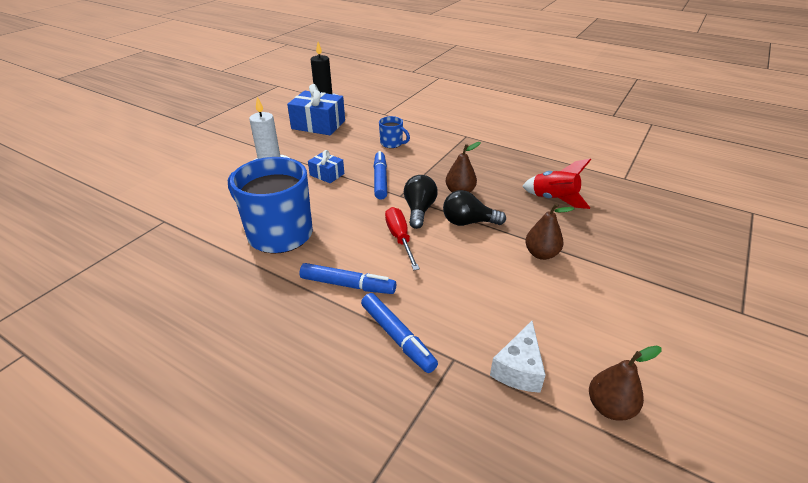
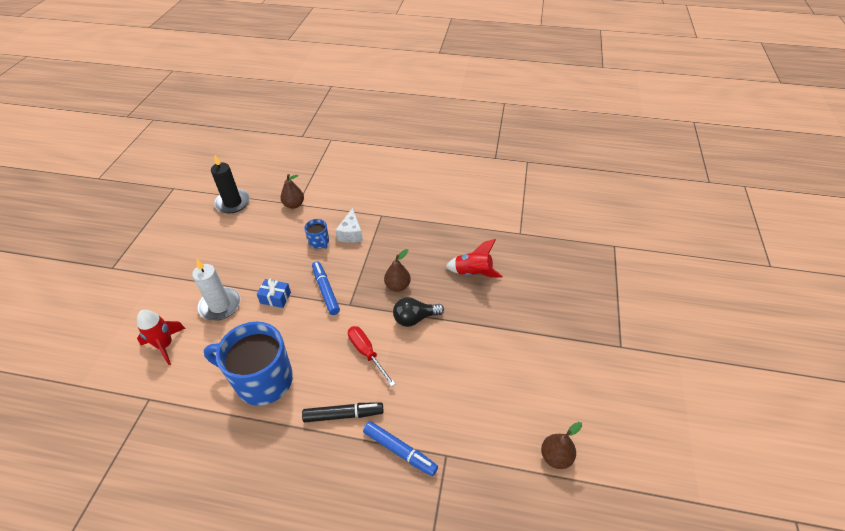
camera: 20 degrees left, 10 degrees up
(204, 186) = (165, 345): none -> red rocket
(318, 125) = (240, 235): blue gift -> none
(347, 285) = (343, 415): blue marker -> black marker
(392, 143) = (319, 242): blue mug -> blue mug turned 45 degrees clockwise
(419, 210) = (371, 317): black light bulb -> none
(518, 369) = (491, 447): white cheese -> white cheese (351, 233)
(541, 254) = (479, 335): brown pear -> brown pear (294, 205)

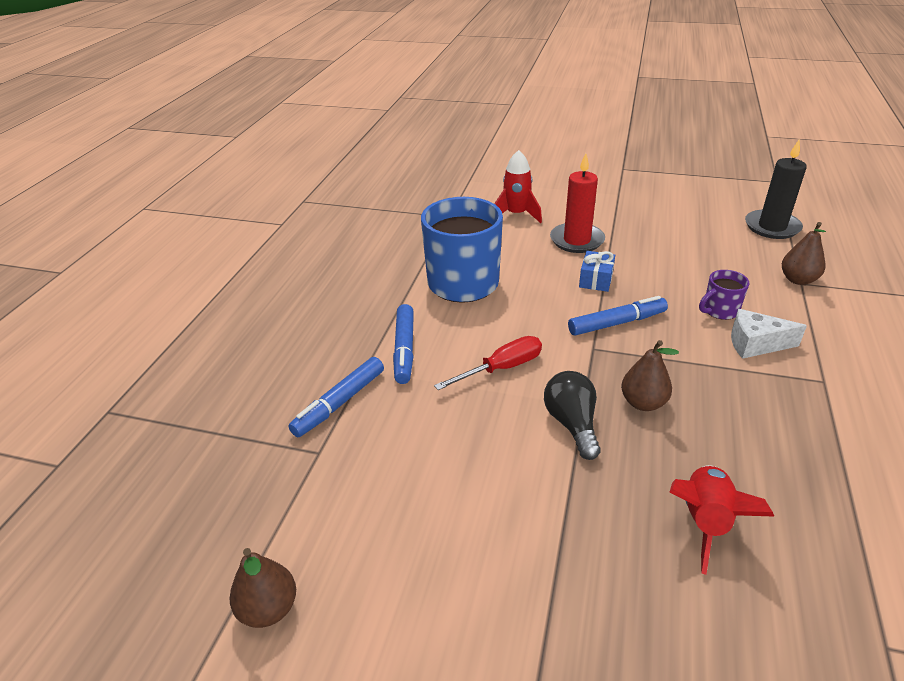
camera: 95 degrees right, 10 degrees down
(220, 305) = (577, 240): white candle -> red candle
(319, 242) = (719, 311): blue mug -> purple mug
(343, 415) = (404, 349): black marker -> blue marker

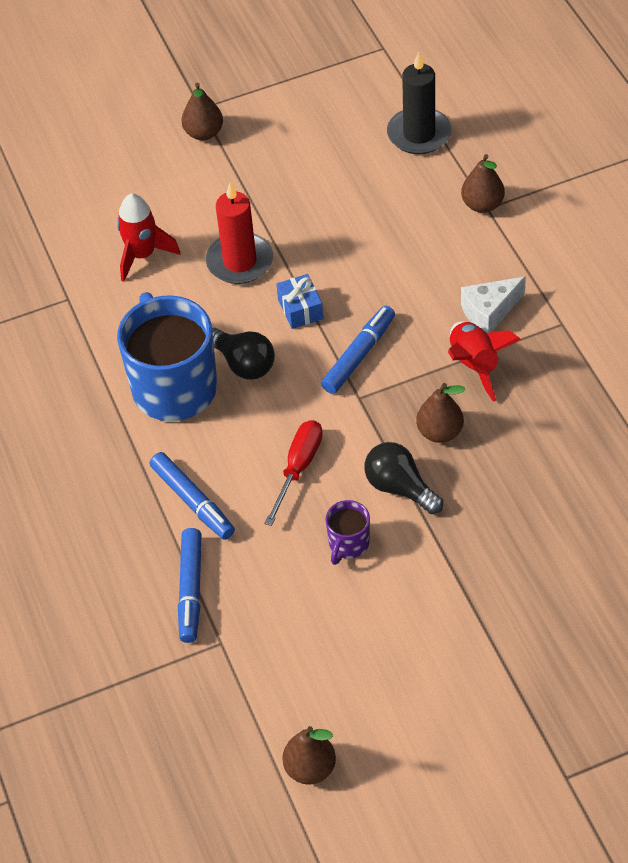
camera: 35 degrees left, 15 degrees up
(524, 291) = (243, 364): none -> black light bulb
(613, 179) = (204, 133): none -> brown pear
(705, 522) = (548, 511): red rocket -> red rocket (474, 365)
(719, 311) = (437, 287): purple mug -> purple mug (348, 544)

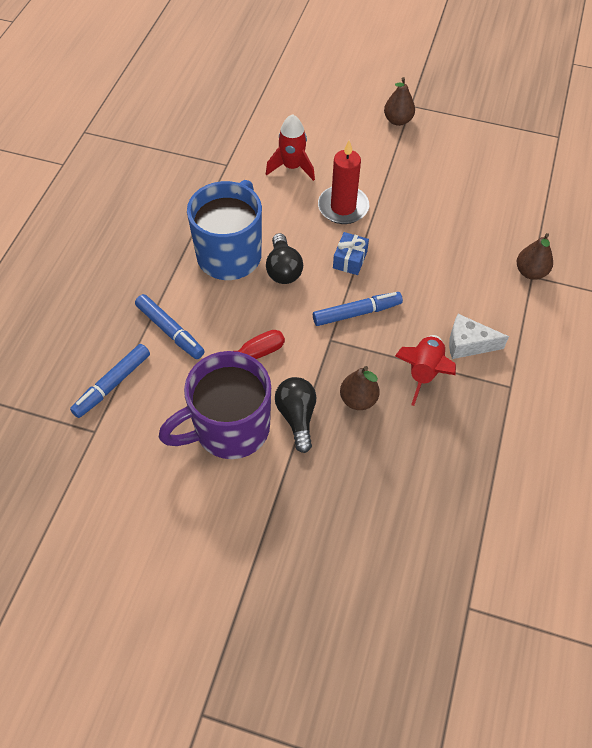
camera: 35 degrees right, 5 degrees up
(192, 501) = (170, 330): blue marker -> blue marker turned 45 degrees counterclockwise
(310, 768) = (57, 558): brown pear -> none
(348, 544) = (229, 428): purple mug -> purple mug, size x2.24
(419, 134) = (531, 202): black candle -> none

